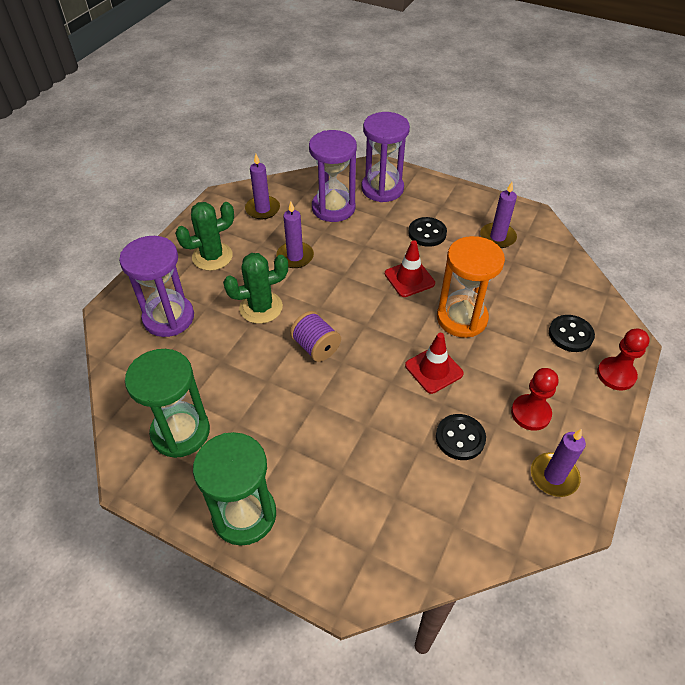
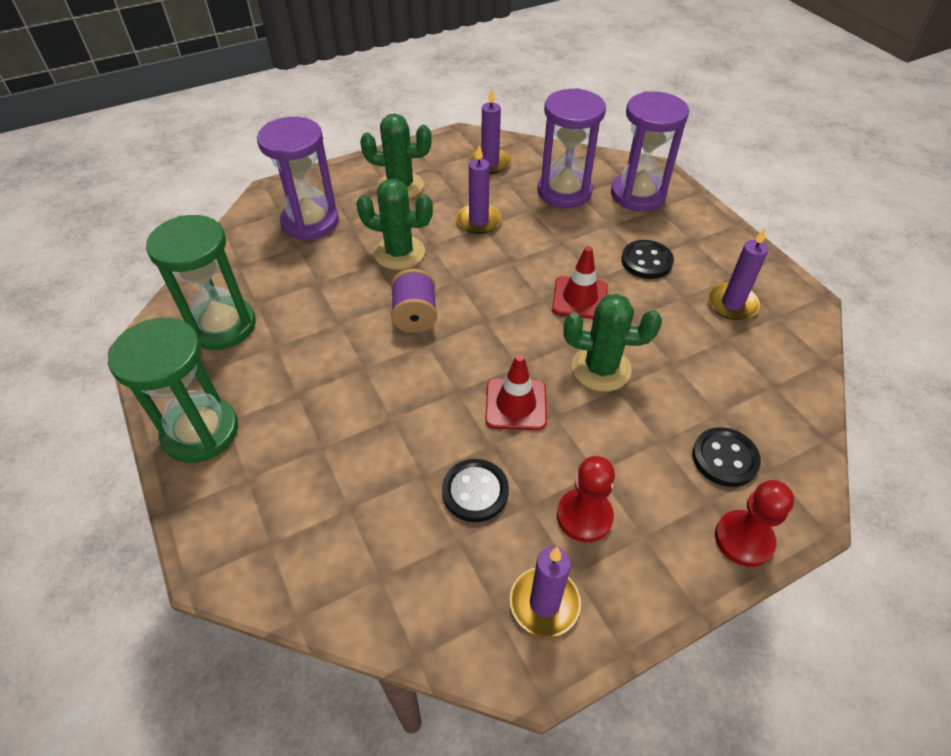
camera: 35 degrees right, 0 degrees up
(461, 318) = (601, 368): orange hourglass -> green cactus

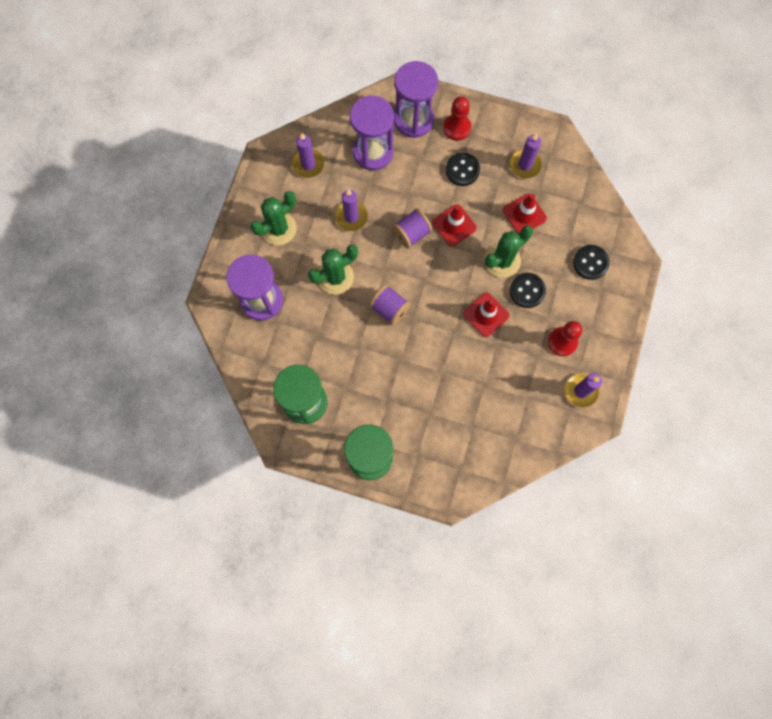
camera: 45 degrees left, 25 degrees up
(475, 491) = (512, 371): black button -> black button (527, 291)
(522, 273) = (411, 234): none -> purple spool
(681, 346) = (524, 214): none -> red traffic cone
(743, 539) = (625, 296): red pawn -> red pawn (457, 128)

